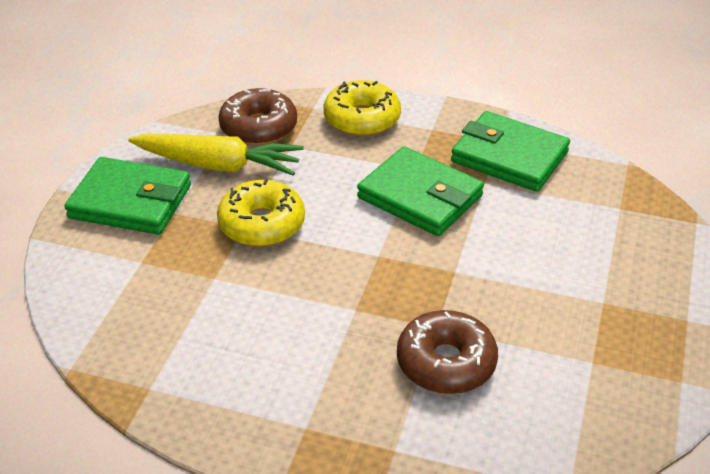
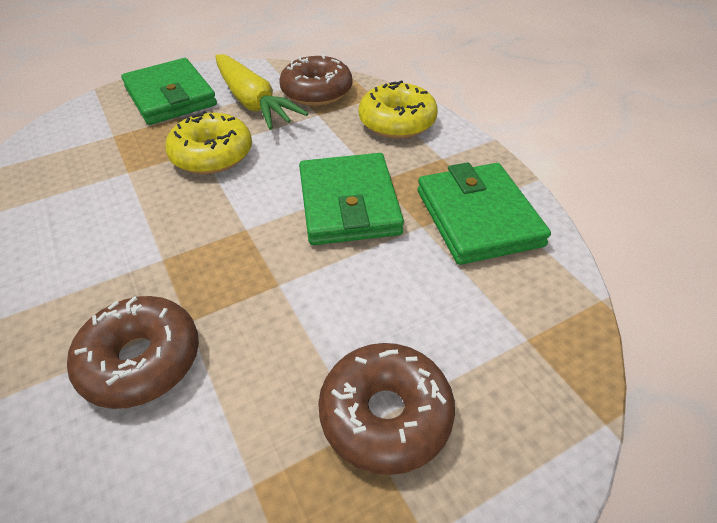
camera: 45 degrees right, 5 degrees up
(606, 289) = (385, 415): none -> brown donut

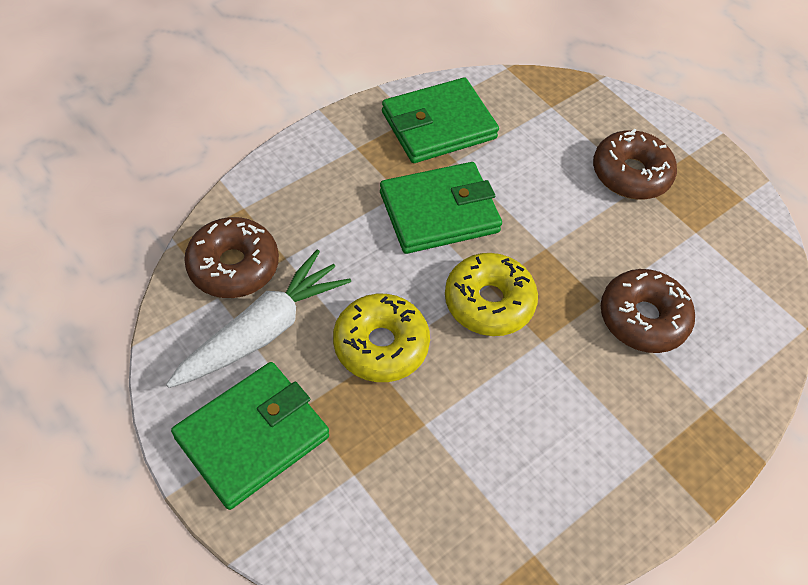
camera: 105 degrees left, 10 degrees up
(253, 102) = (262, 331): yellow carrot -> white carrot
(397, 122) = (296, 184): yellow donut -> yellow donut (489, 302)

